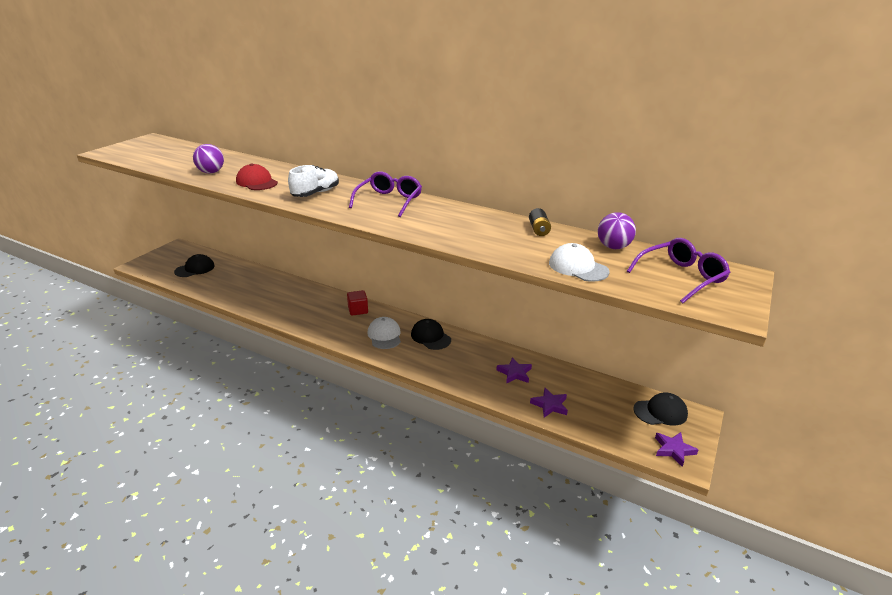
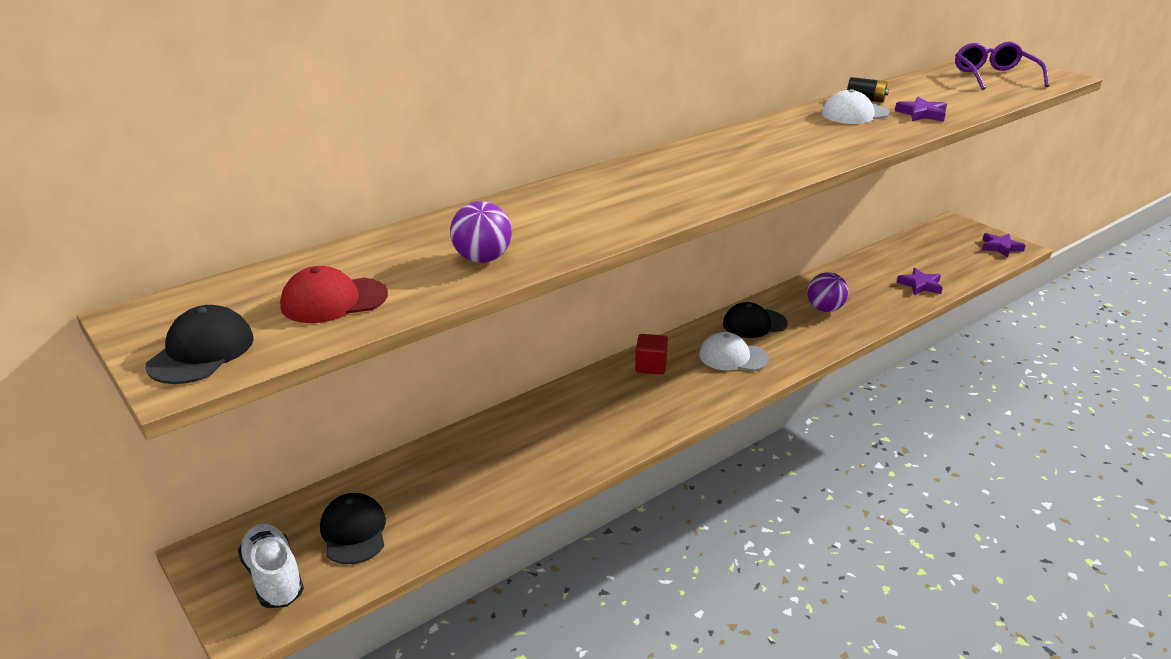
camera: 65 degrees left, 0 degrees up
(257, 182) = (576, 224): red cap -> red cap (333, 300)
(315, 193) = (667, 188): white shoe -> white shoe (274, 578)
(389, 201) = (732, 150): purple glasses -> none
(514, 373) = (856, 289): purple star -> purple star (922, 114)
(578, 267) = (966, 103): white cap -> white cap (855, 114)
(613, 247) = (921, 83): purple ball -> purple ball (825, 309)
(660, 412) = (944, 236): black cap -> black cap (201, 352)

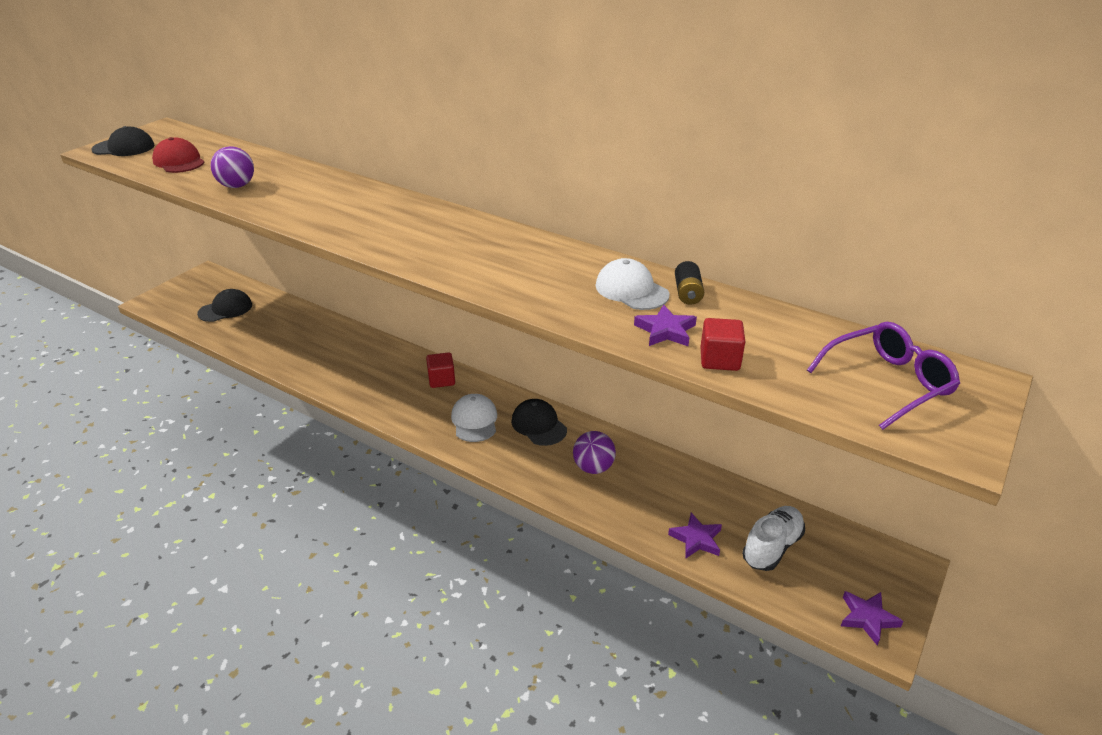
camera: 70 degrees right, 5 degrees up
(274, 578) = (187, 297): white shoe -> white shoe (772, 547)
(964, 107) = (719, 359): none -> red cube

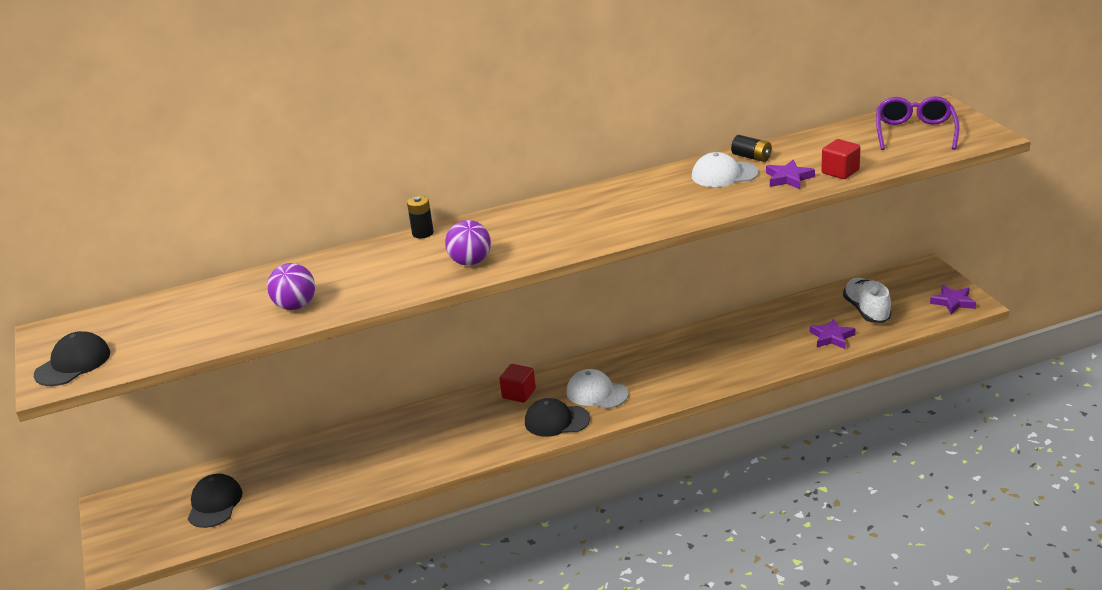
camera: 50 degrees left, 5 degrees down
(179, 161) = (174, 332): red cap -> none
(384, 191) = (423, 233): none -> black battery
(539, 425) = (638, 362): black cap -> black cap (556, 421)
(593, 467) = (716, 354): purple ball -> purple ball (470, 262)

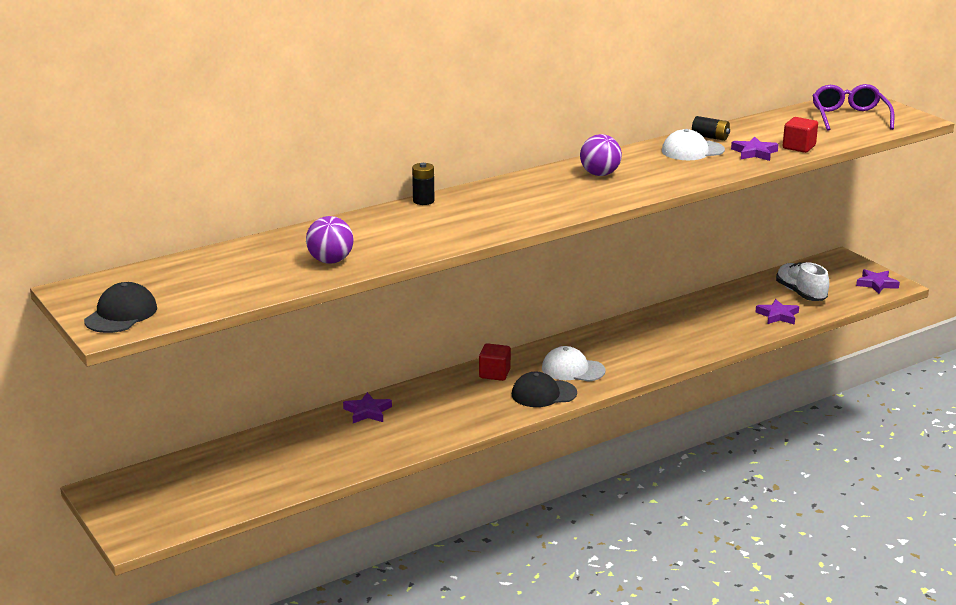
camera: 15 degrees left, 5 degrees down
(215, 504) = (218, 482): black cap -> none
(381, 431) = (367, 412): none -> purple star
(470, 262) = (487, 222): purple ball -> purple ball (600, 174)

